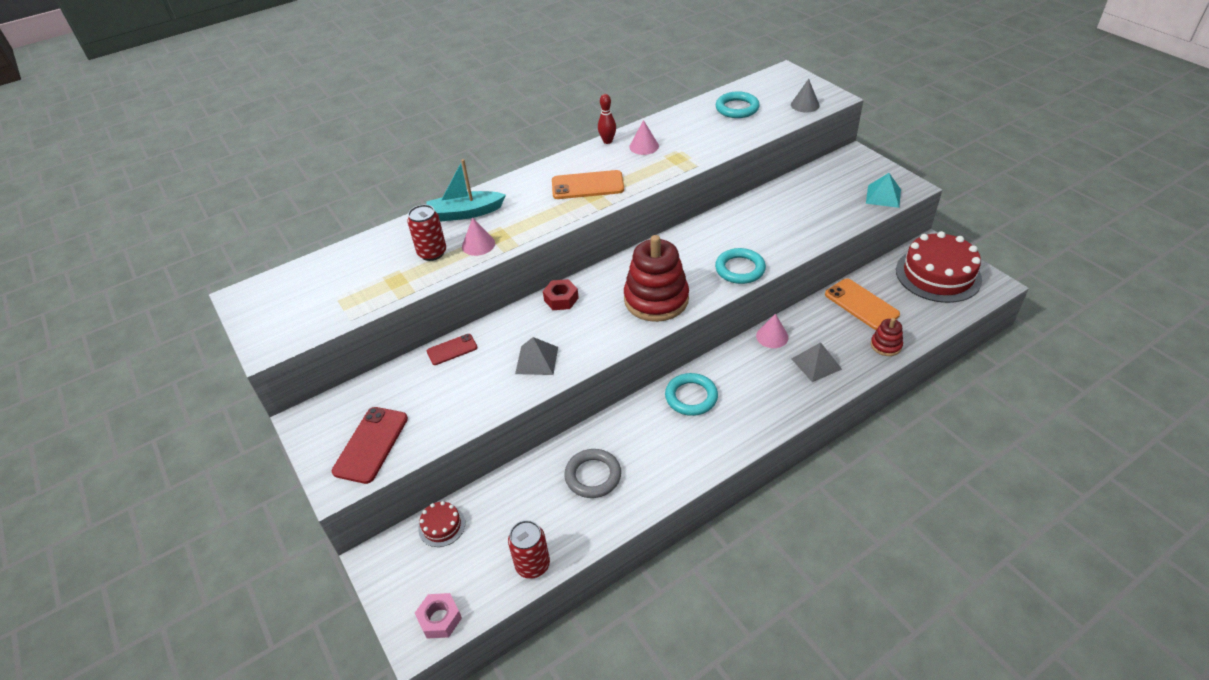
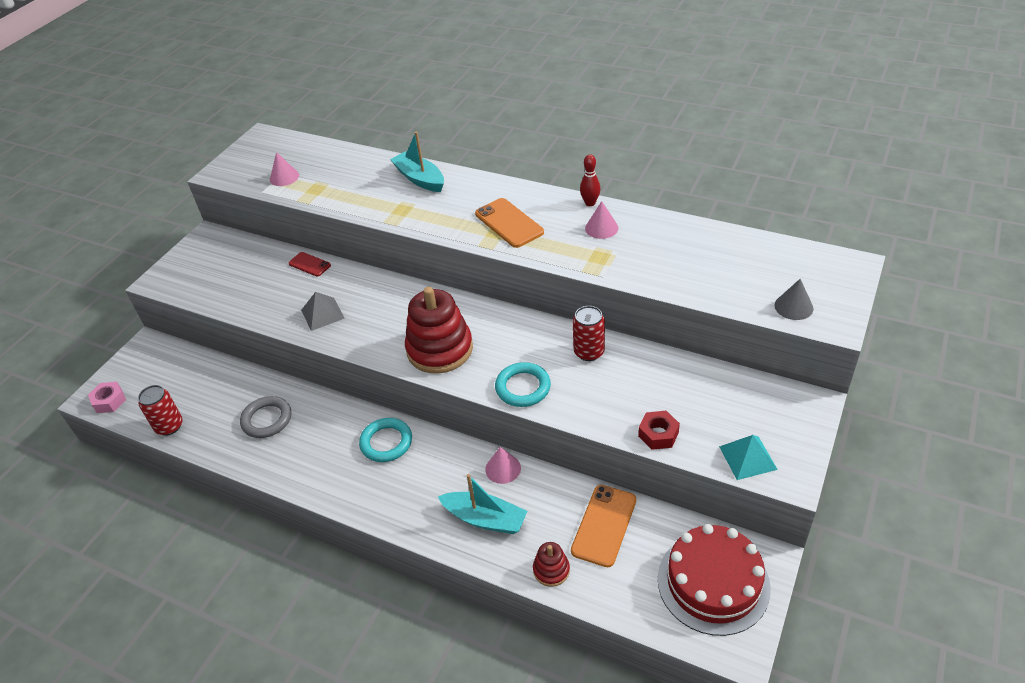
camera: 60 degrees right, 0 degrees up
(371, 444) = (197, 276): red phone -> none
(432, 253) = (358, 188): red can -> red can (589, 352)
(441, 526) = (185, 361): red cake -> none
(478, 244) = (384, 205): pink cone -> pink cone (284, 177)
(561, 299) = (403, 292): red nut -> red nut (658, 434)
(737, 108) = (733, 259): turquoise ring -> none
(816, 364) = (485, 519): grey pyramid -> turquoise boat

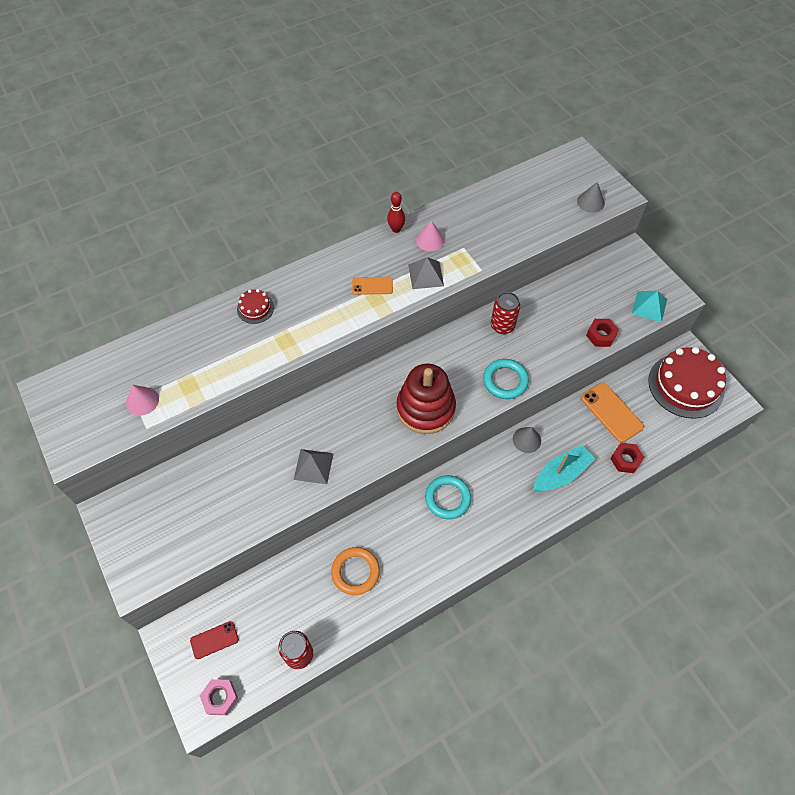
camera: 60 degrees left, 15 degrees up
(267, 419) = (355, 572): grey ring -> orange ring
(309, 264) = (238, 446): red phone -> red phone (214, 640)
(420, 179) = (255, 308): turquoise boat -> red cake
(503, 468) = (526, 440): pink cone -> grey cone
(509, 223) = (372, 286): orange phone -> orange phone, size x0.60
(551, 570) = (625, 460): red stacking toy -> red nut
(556, 246) = (425, 275): none -> grey pyramid

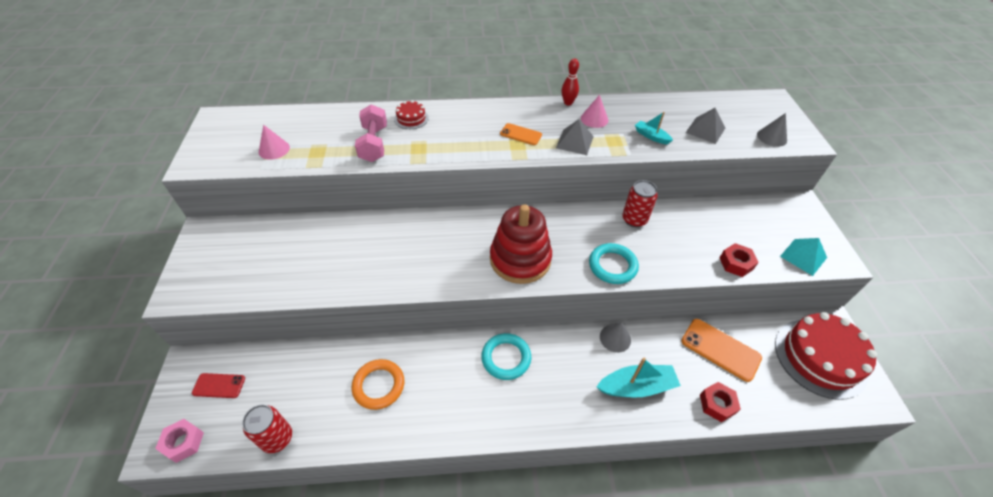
camera: 25 degrees right, 10 degrees down
(239, 353) = (374, 144): none -> pink dumbbell
(313, 466) = (388, 266): grey pyramid -> grey pyramid (705, 130)
(489, 241) = (651, 136): none -> turquoise boat
(611, 412) = (720, 349): orange phone -> orange phone turned 45 degrees counterclockwise

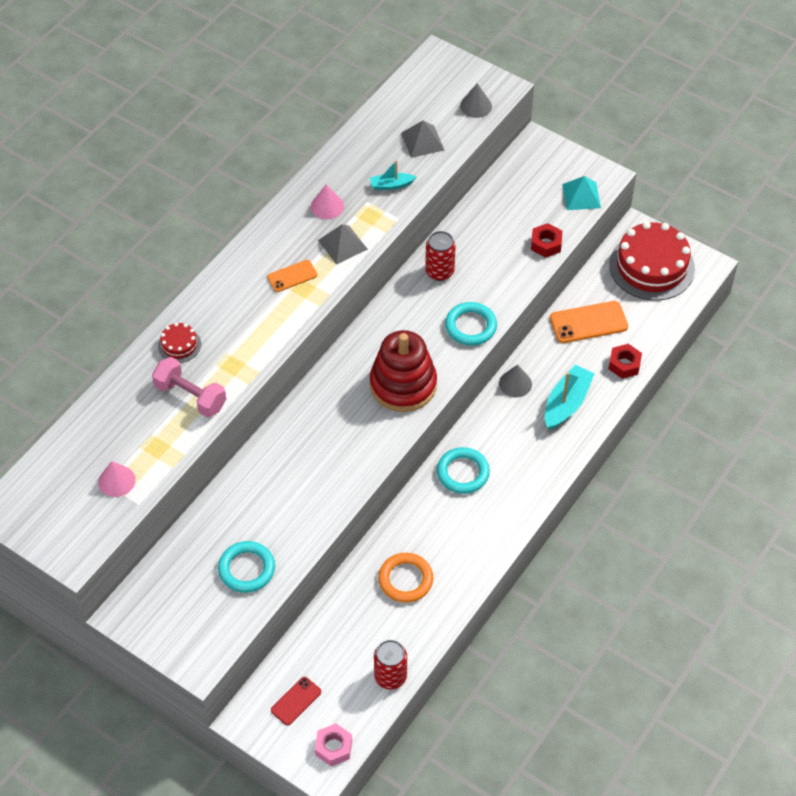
camera: 50 degrees left, 5 degrees up
(282, 271) = (246, 569): none -> turquoise ring
(568, 103) = (284, 207): red bowling pin -> none

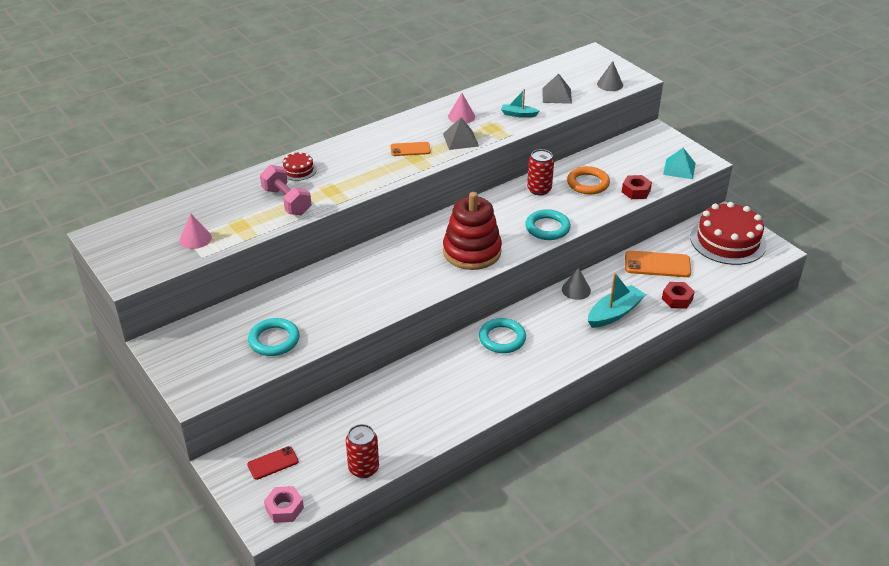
camera: 20 degrees right, 15 degrees down
(405, 580) = (415, 400): orange ring -> orange ring (588, 183)

